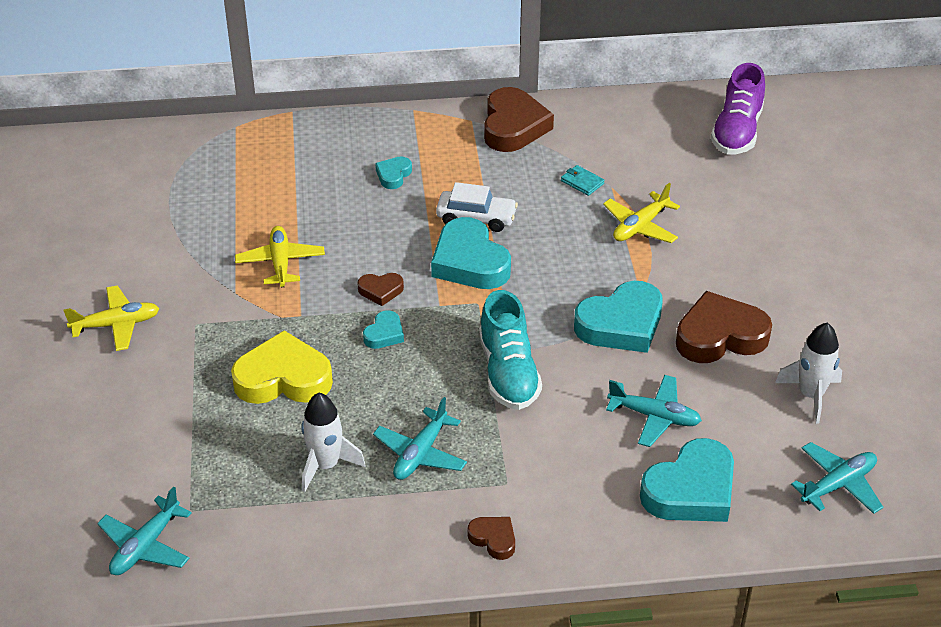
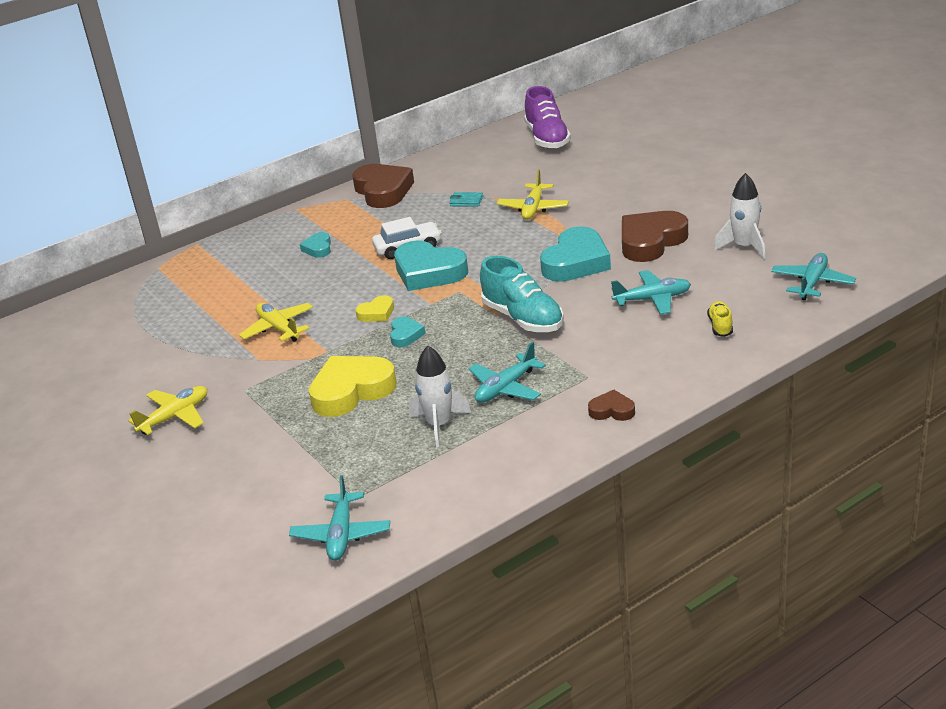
camera: 25 degrees left, 10 degrees down
(380, 291) = (377, 313): brown heart -> yellow heart
(420, 453) = (506, 388): turquoise plane -> turquoise plane turned 45 degrees clockwise
(691, 490) = (720, 326): turquoise heart -> yellow shoe

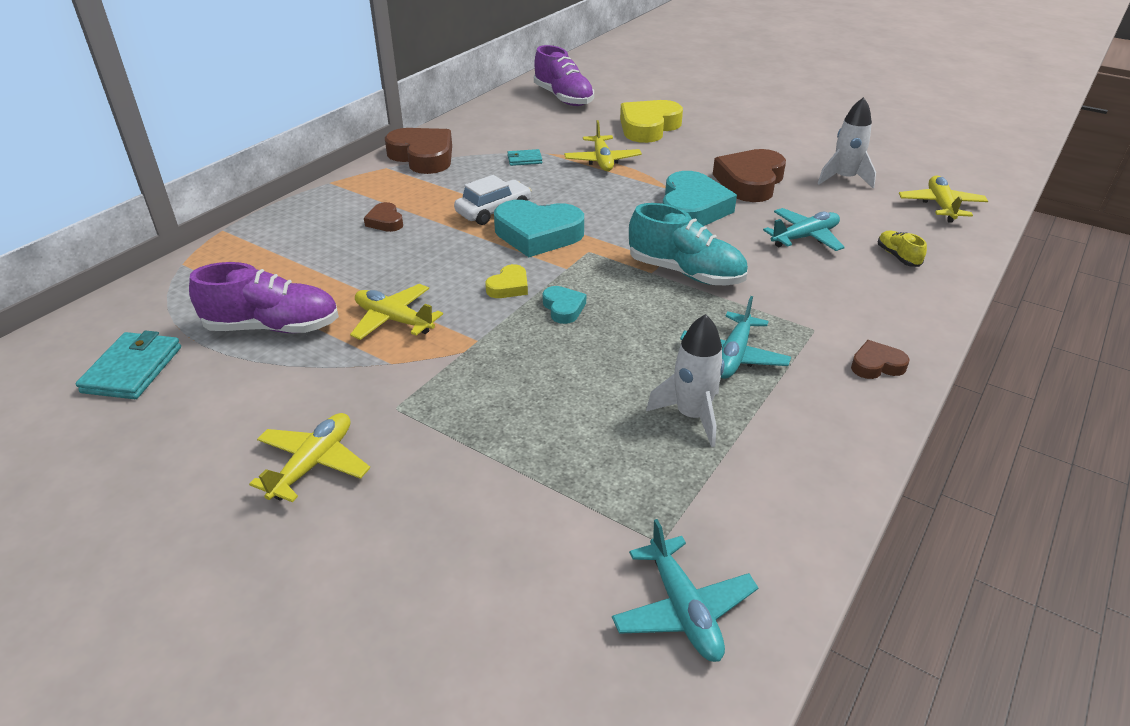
camera: 25 degrees left, 5 degrees up
(95, 341) = (133, 369): none -> turquoise wallet
(195, 323) = (273, 327): none -> purple shoe
(318, 248) = (385, 221): turquoise heart -> brown heart
(351, 391) = (545, 388): yellow heart -> yellow heart (648, 127)
(812, 283) = (940, 206): turquoise plane -> yellow plane

